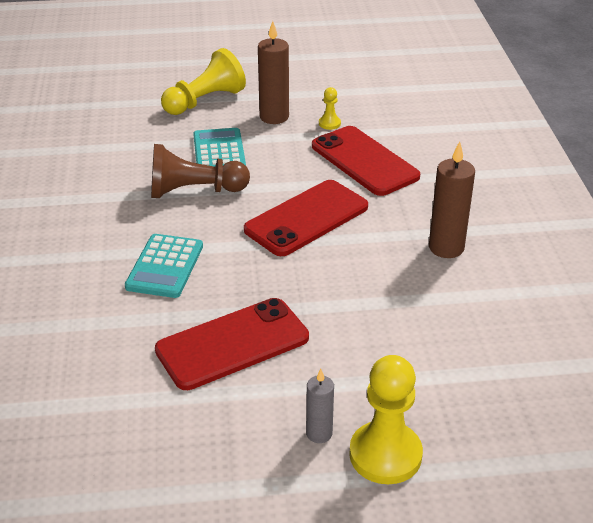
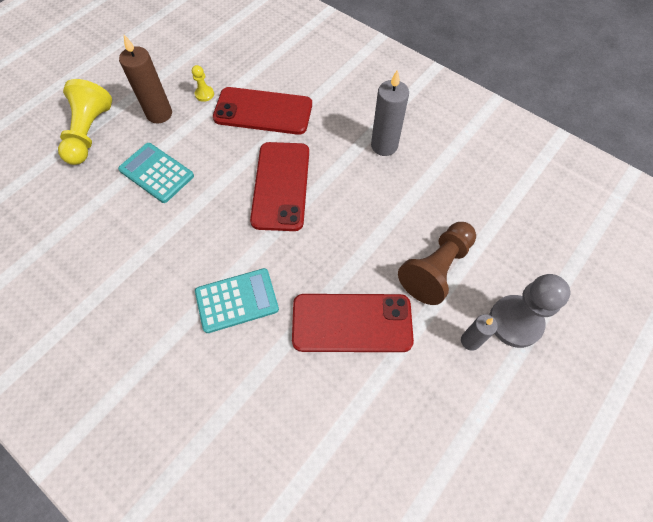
camera: 45 degrees left, 25 degrees up
(165, 266) = (237, 300): turquoise calculator -> turquoise calculator turned 75 degrees counterclockwise
(194, 191) = (180, 220): brown pawn -> brown pawn (436, 268)
(232, 344) = (352, 323): red phone -> red phone turned 75 degrees clockwise
(385, 455) = (515, 322): yellow pawn -> grey pawn
(446, 248) = (384, 146): brown candle -> grey candle

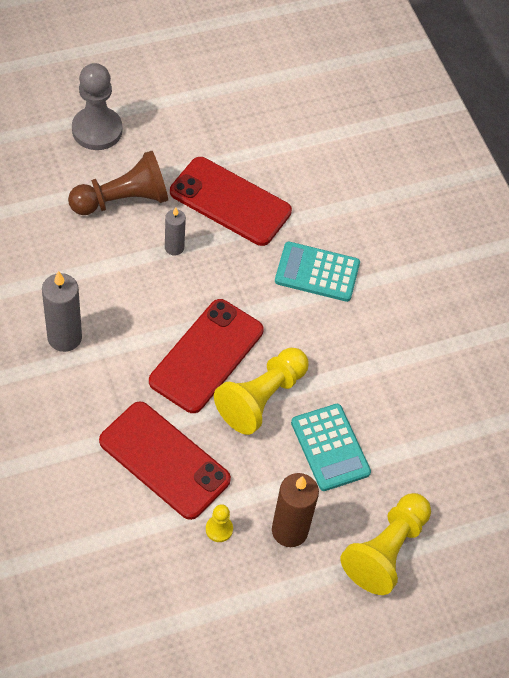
camera: 155 degrees left, 5 degrees down
(223, 179) = (261, 398): none -> yellow pawn
(470, 341) = (145, 139): grey candle -> grey candle (174, 247)

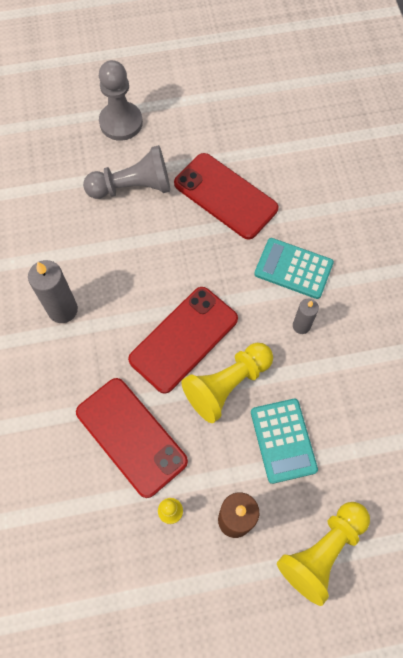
camera: 15 degrees right, 10 degrees up
(123, 200) = (133, 187): brown pawn -> grey pawn
(174, 247) = (170, 234): grey candle -> grey candle (301, 326)

